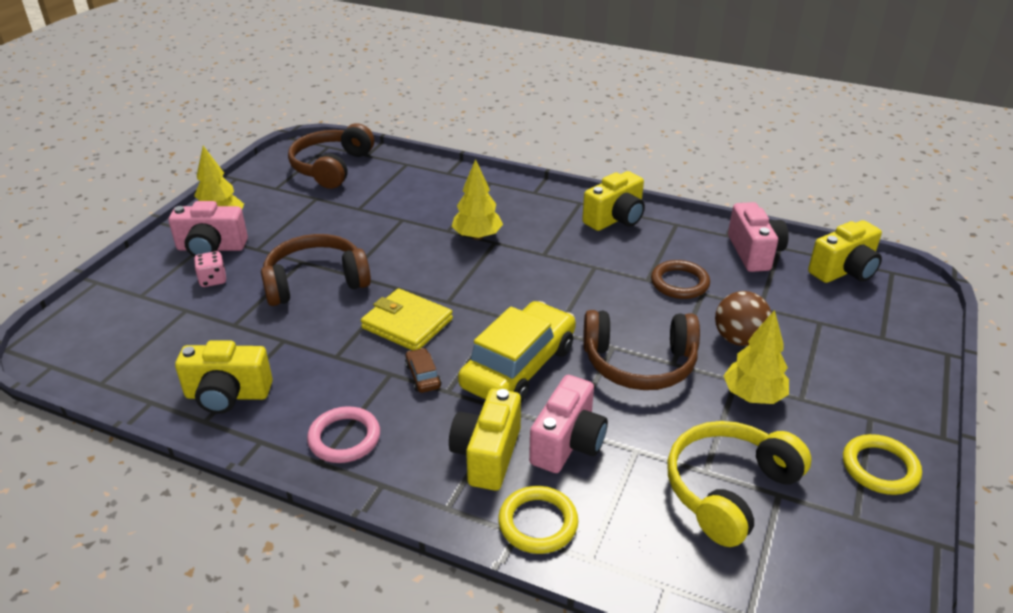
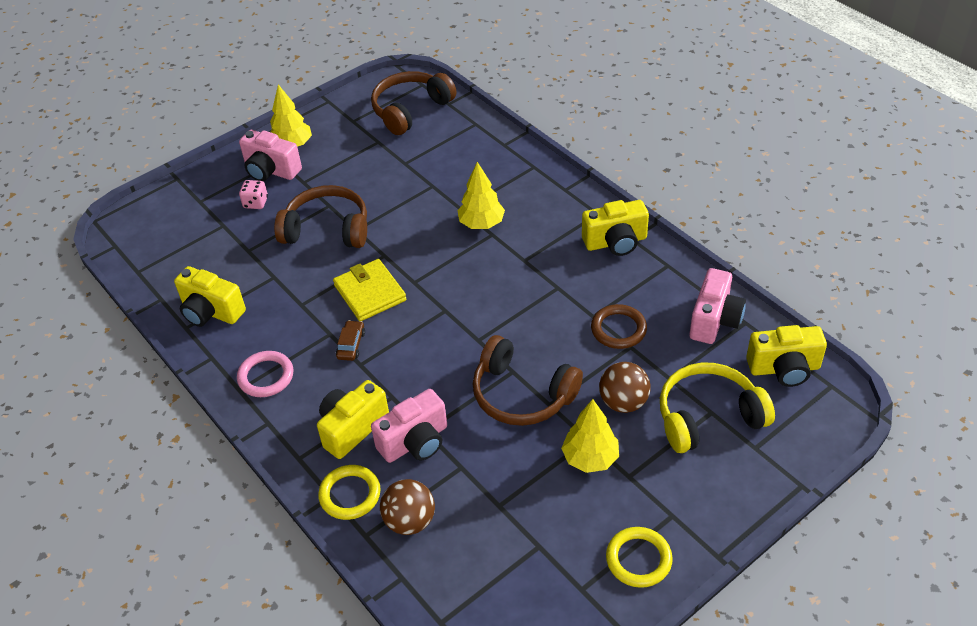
camera: 30 degrees right, 10 degrees up
(519, 366) = (426, 362): yellow car -> none
(627, 523) = (410, 521): none -> brown ball
(729, 490) = (504, 527): yellow headphones -> yellow headphones (708, 417)

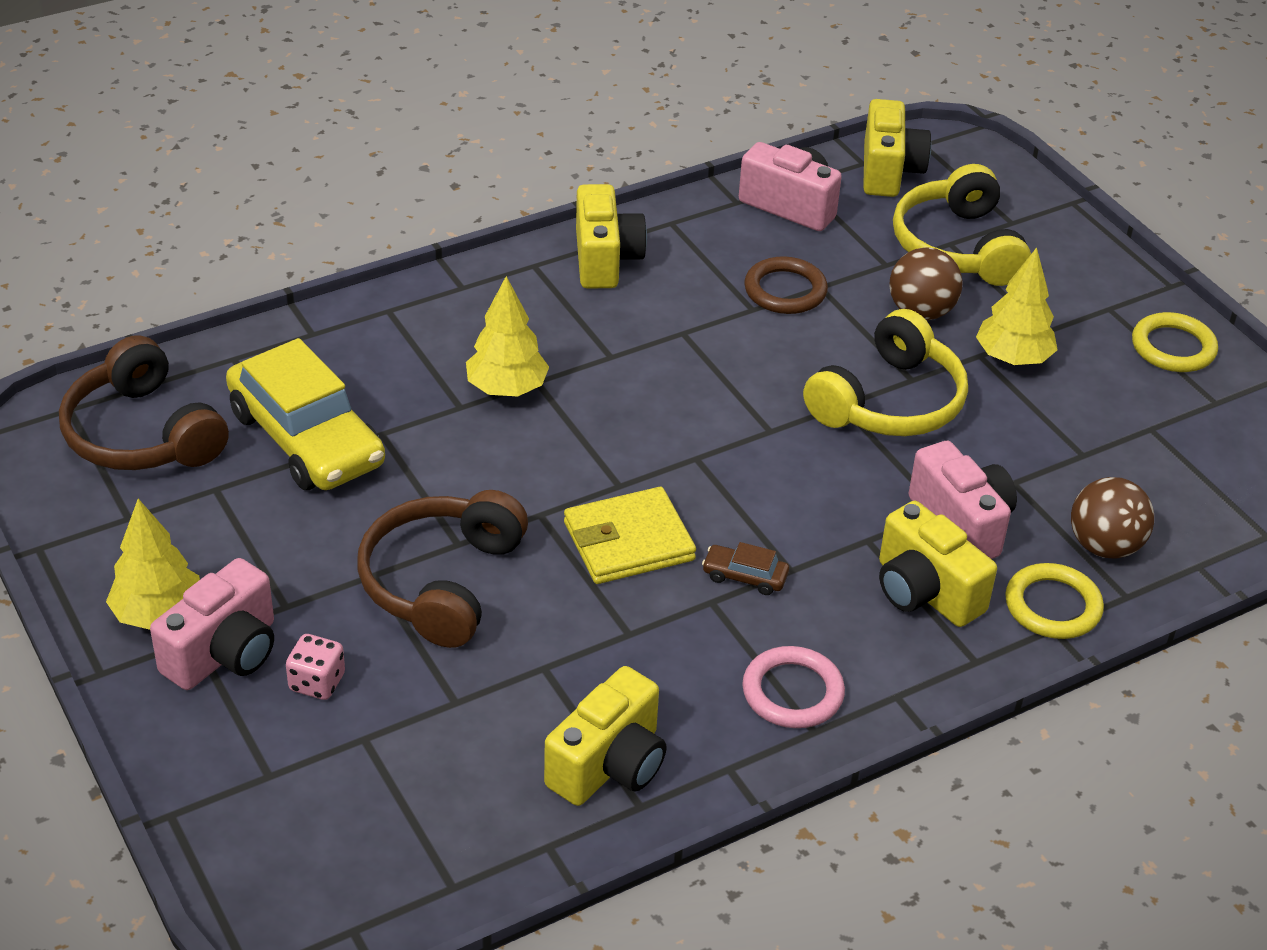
camera: 85 degrees left, 5 degrees down
(421, 161) = (306, 438): none -> yellow car
(522, 394) = (889, 402): brown headphones -> yellow headphones

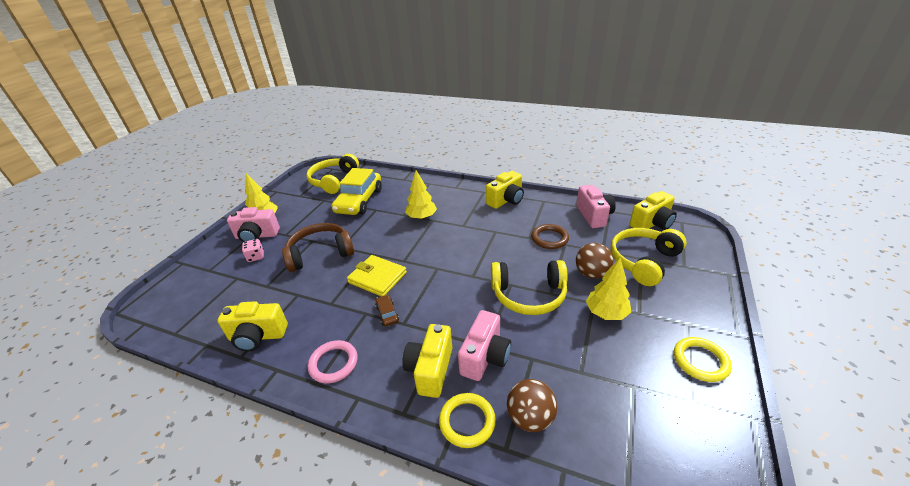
camera: 55 degrees right, 5 degrees down
(143, 433) = (334, 181): brown headphones -> yellow headphones

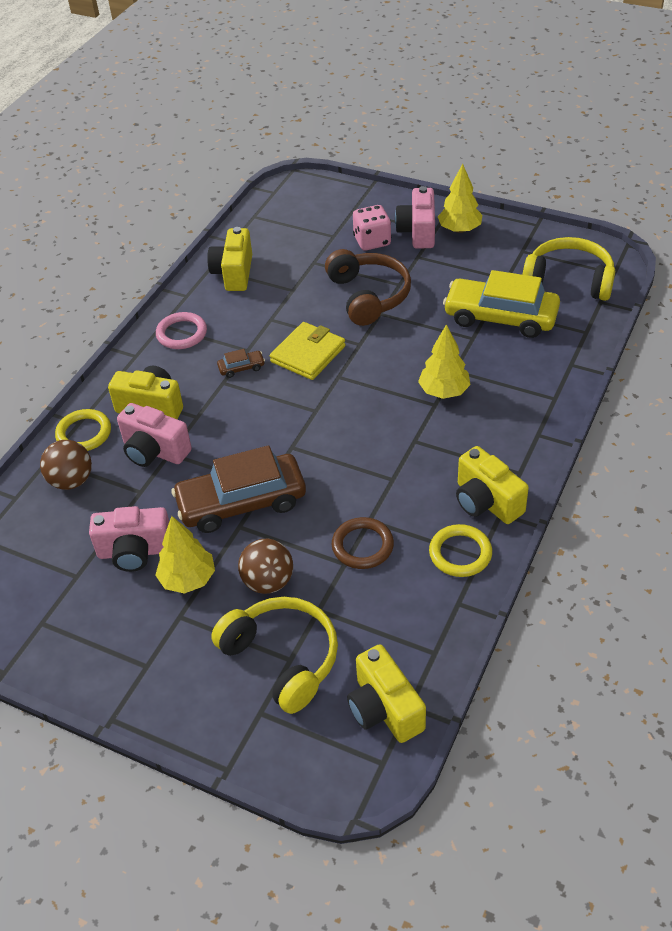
camera: 95 degrees right, 10 degrees up
(256, 257) = (372, 241): pink dice -> pink dice, size x1.50
(528, 295) = (241, 502): yellow headphones -> brown car
(594, 216) = (421, 623): pink camera -> pink camera (135, 552)
(700, 361) = (87, 655): yellow ring -> yellow ring (460, 553)

